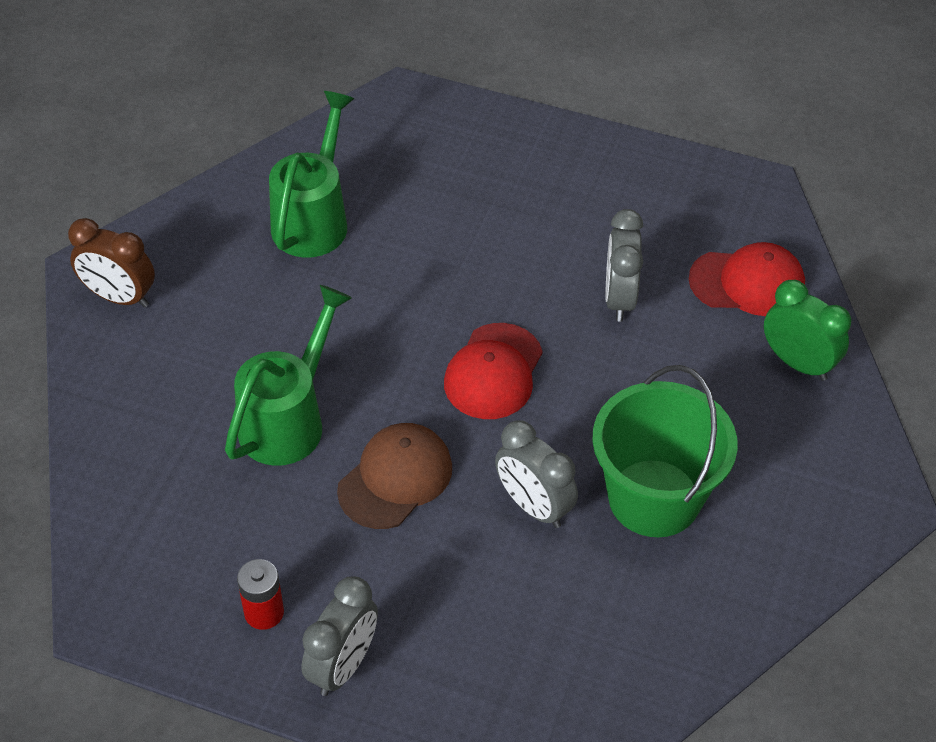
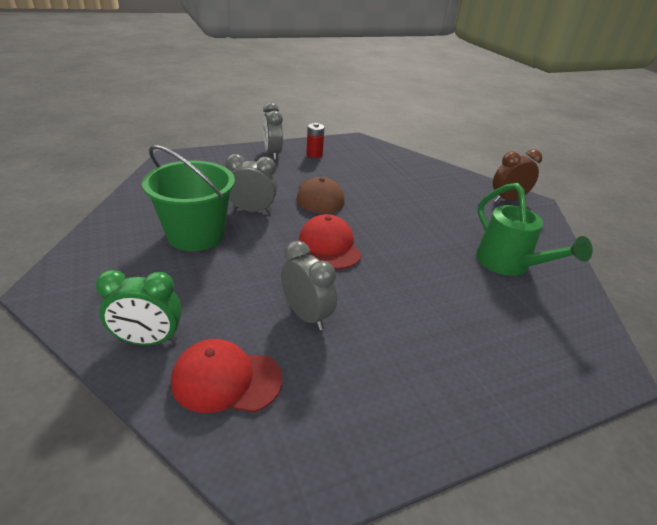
camera: 135 degrees right, 15 degrees down
(288, 420) = (385, 194): green watering can -> none
(747, 283) = (226, 380): red cap -> red cap turned 45 degrees clockwise

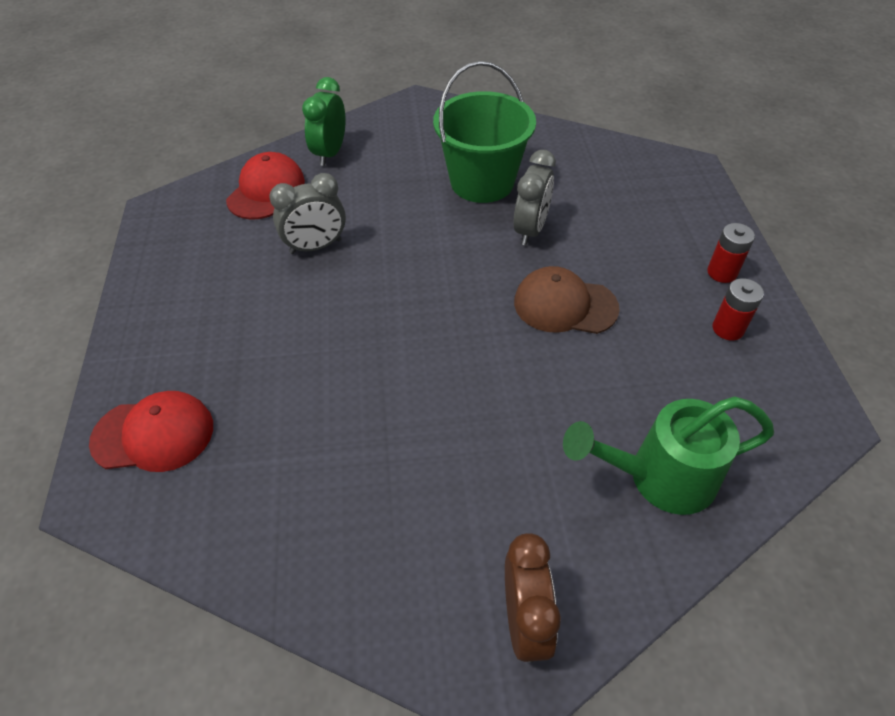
camera: 110 degrees right, 15 degrees up
(272, 154) = (722, 272): grey clock -> red battery
(329, 246) = (430, 289): red cap -> red cap (153, 434)
(508, 264) = (321, 489): green watering can -> green watering can (660, 477)

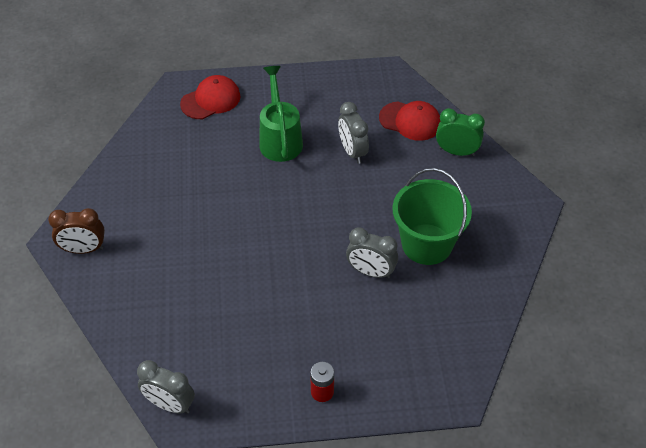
camera: 90 degrees right, 0 degrees up
(153, 434) = (211, 100): red cap -> red cap turned 120 degrees counterclockwise
(565, 305) = (292, 286): brown cap -> none
(660, 477) = (152, 320): green watering can -> green watering can (280, 139)
(728, 328) = (264, 382): red battery -> none
(802, 436) = (170, 404): none -> grey clock

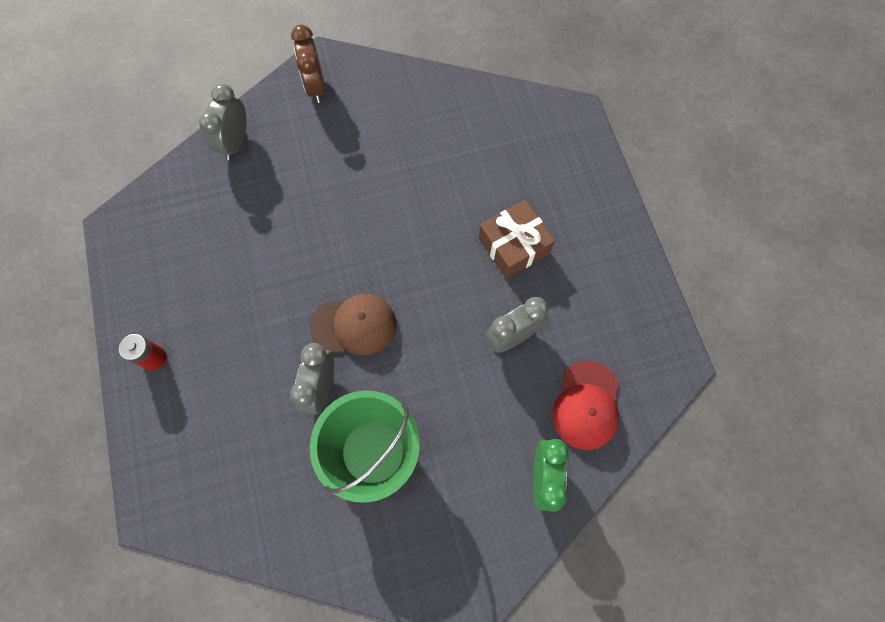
camera: 80 degrees right, 20 degrees up
(170, 404) = (134, 212): grey clock -> grey clock (235, 142)
(211, 100) = (561, 154): red cap -> none
(280, 139) = (514, 245): green watering can -> brown gift
(323, 245) = (354, 325): none -> brown cap

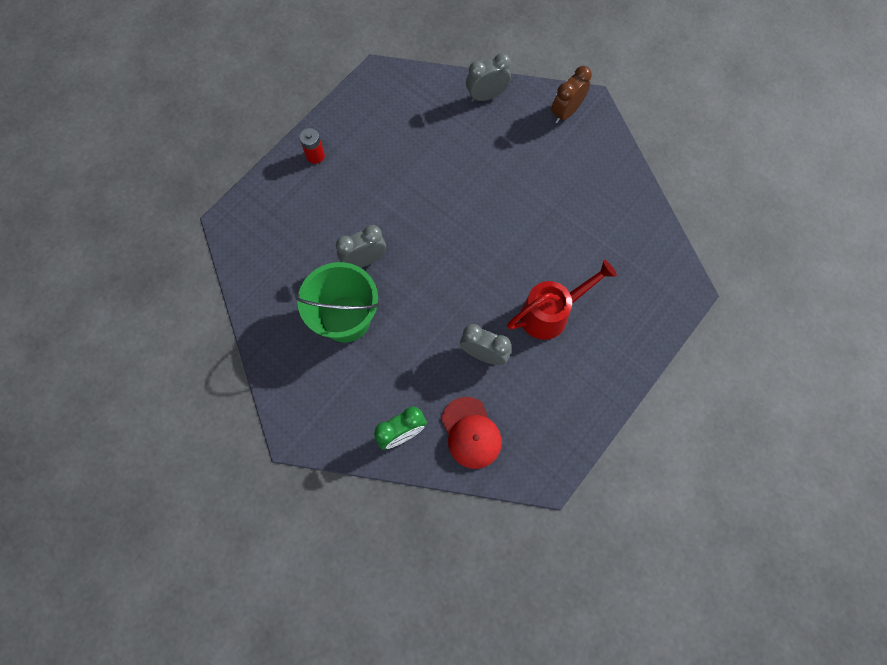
camera: 55 degrees right, 0 degrees up
(354, 325) = (418, 252): brown cap -> none
(514, 245) = (550, 313): brown gift -> red watering can
(586, 405) = (471, 433): red cap -> red cap turned 90 degrees counterclockwise

